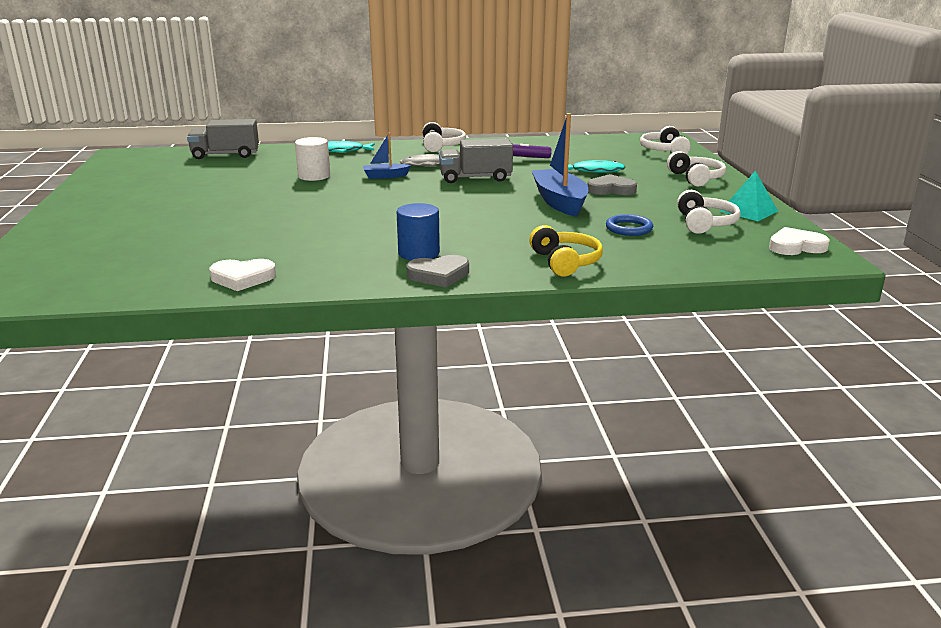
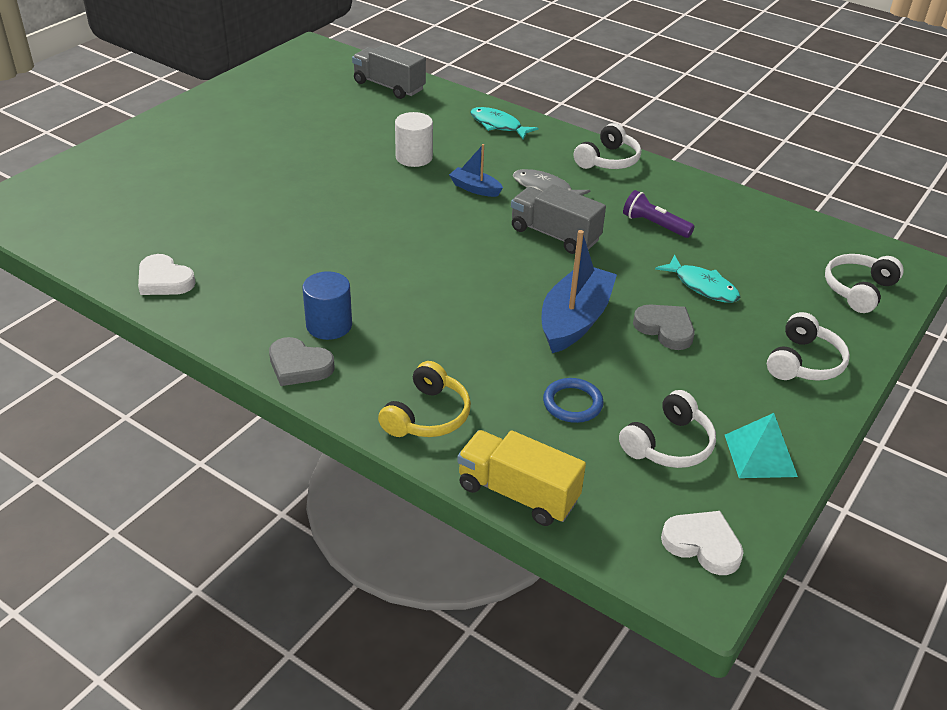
camera: 40 degrees right, 15 degrees up
(679, 268) = (517, 493): none -> yellow truck

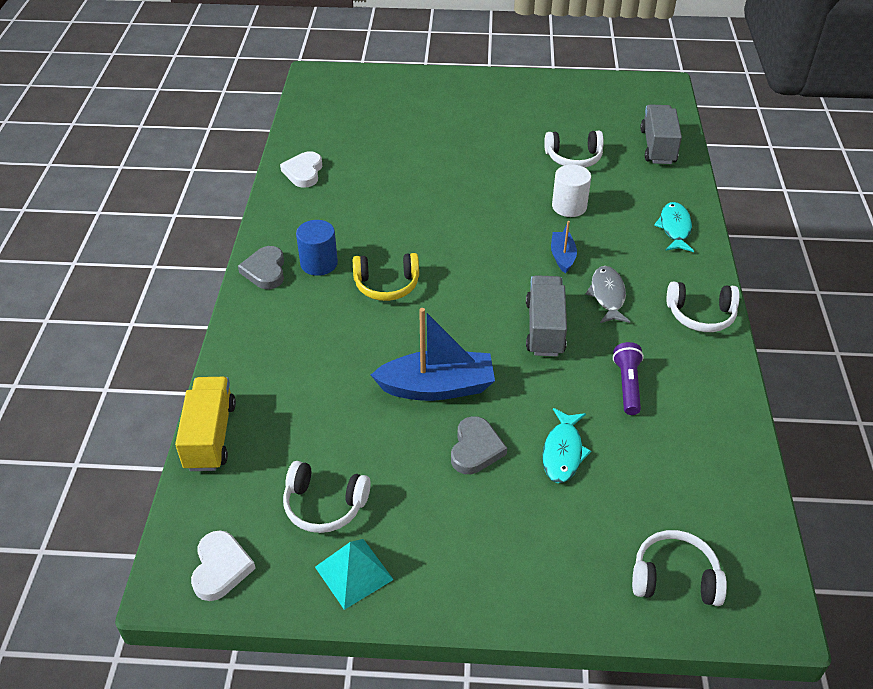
camera: 60 degrees right, 5 degrees up
(427, 415) = (259, 354): yellow headphones -> yellow headphones (386, 285)
(572, 403) = (331, 427): blue ring -> none
(804, 362) = (511, 566): white headphones -> white headphones (573, 158)

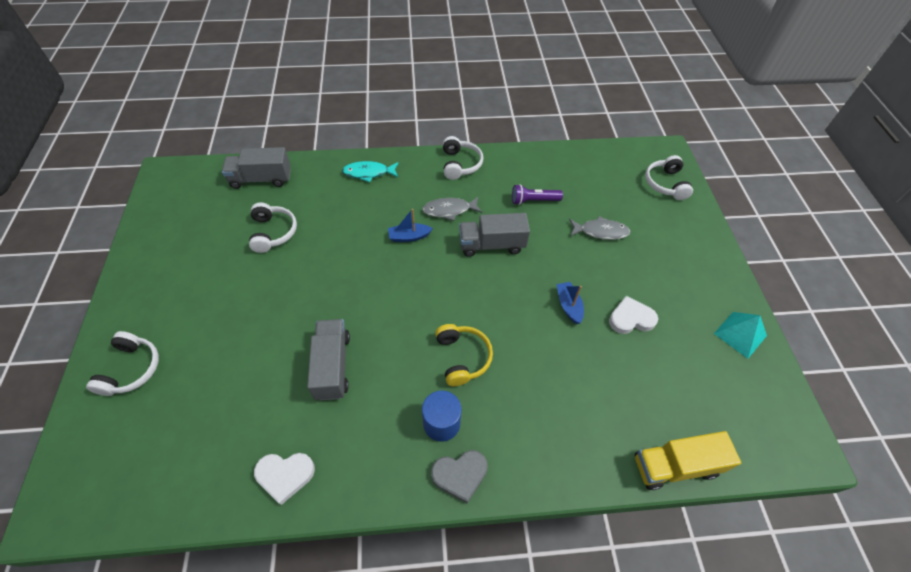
camera: 100 degrees left, 10 degrees up
(221, 568) = (780, 420): white heart -> white heart (631, 318)
(324, 505) = (699, 362): white headphones -> white headphones (131, 369)
(399, 197) = (332, 366): none -> grey truck
(437, 387) = (568, 306): blue boat -> blue boat, size x0.53
(475, 449) = (615, 277): grey heart -> none
(563, 452) = (600, 231): turquoise fish -> grey fish
(569, 206) = (344, 234): white cylinder -> none

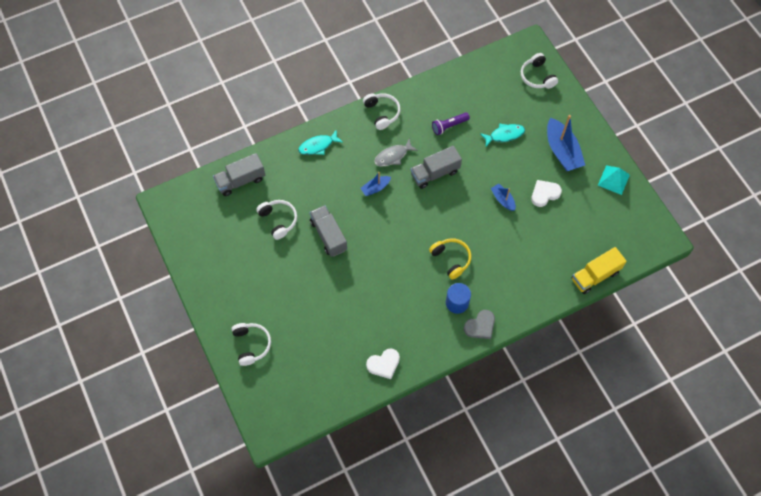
camera: 20 degrees left, 10 degrees up
(332, 366) = (374, 295): grey truck -> grey truck (328, 235)
(600, 231) = (504, 135): grey fish -> turquoise fish
(673, 274) = (562, 151): none -> blue boat

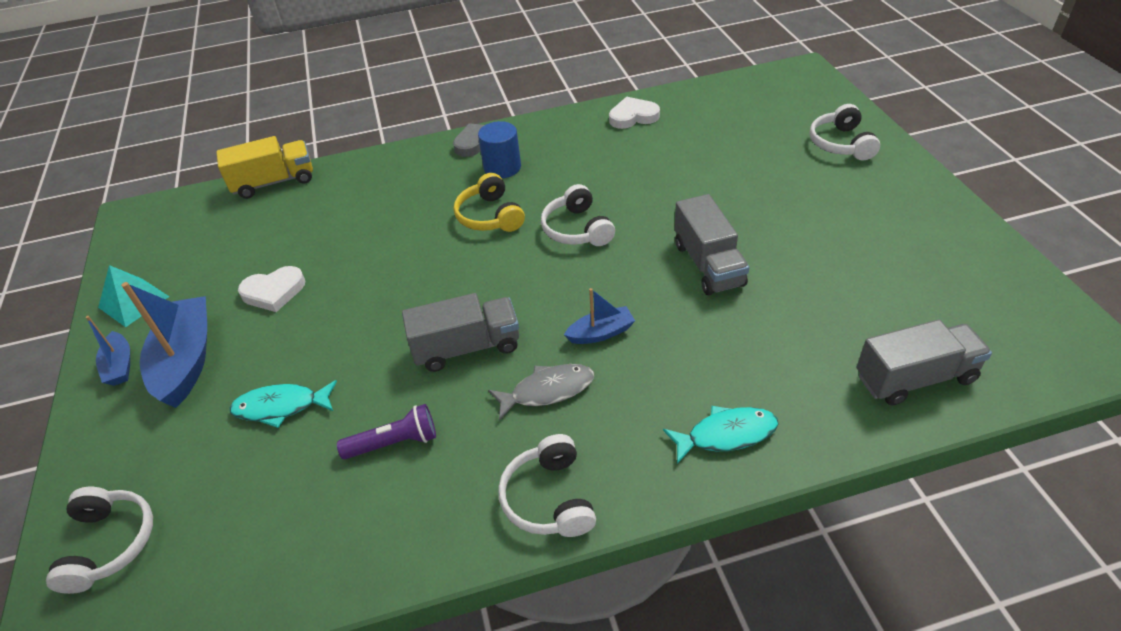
camera: 165 degrees left, 20 degrees down
(278, 220) = (813, 296): white headphones -> white headphones (577, 229)
(503, 200) = (355, 290): blue boat -> blue boat (120, 366)

